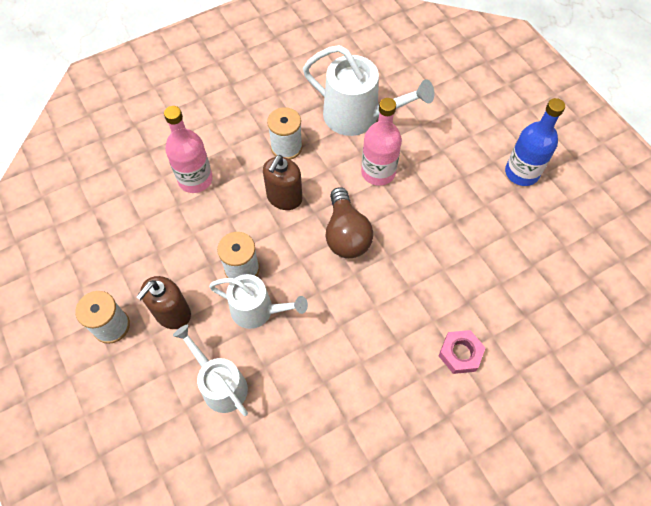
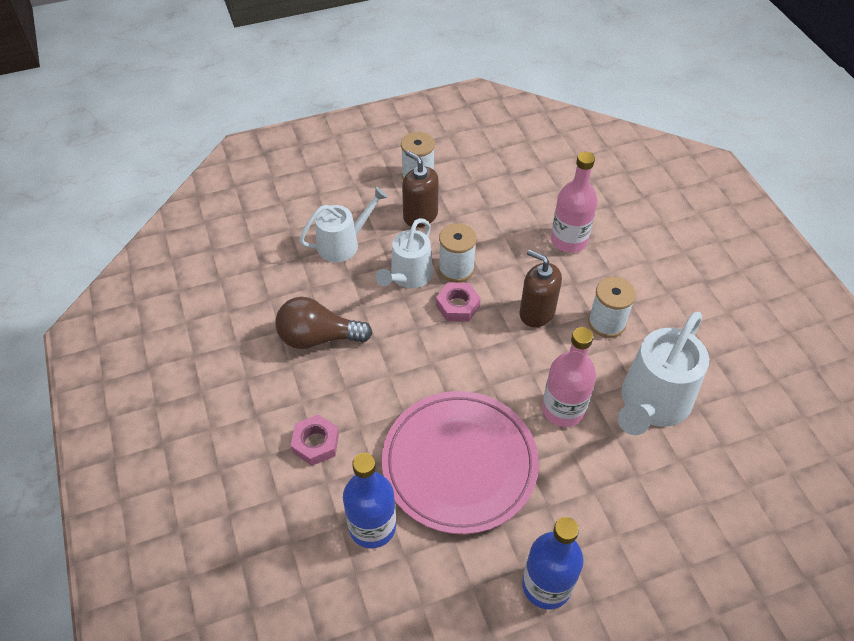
camera: 100 degrees right, 10 degrees down
(287, 261) = (457, 306): none -> pink nut
(346, 234) = (481, 362): brown light bulb -> brown light bulb (318, 338)
(446, 238) = (459, 464): none -> pink plate
(519, 292) = (372, 526): none -> blue bottle

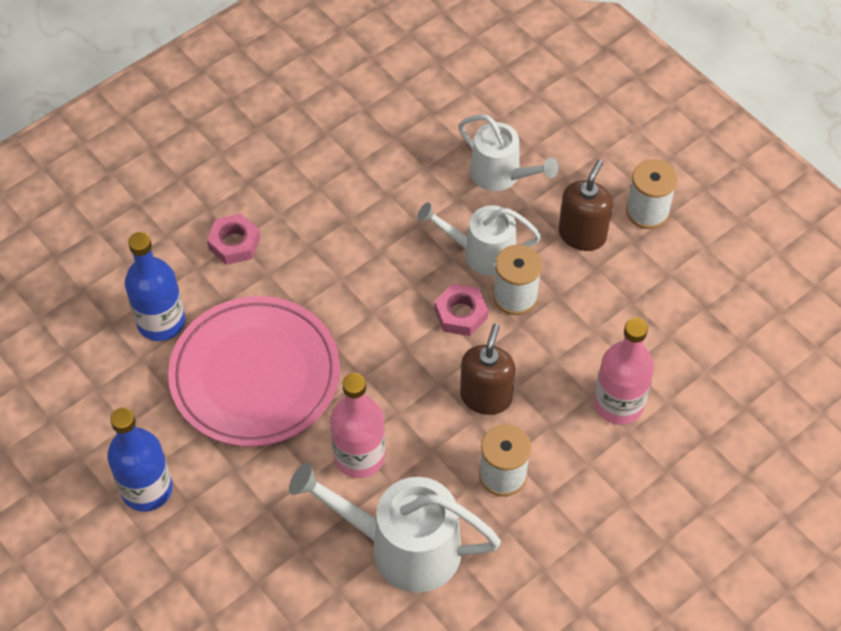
camera: 70 degrees right, 5 degrees up
(318, 338) = (361, 199): brown light bulb -> none

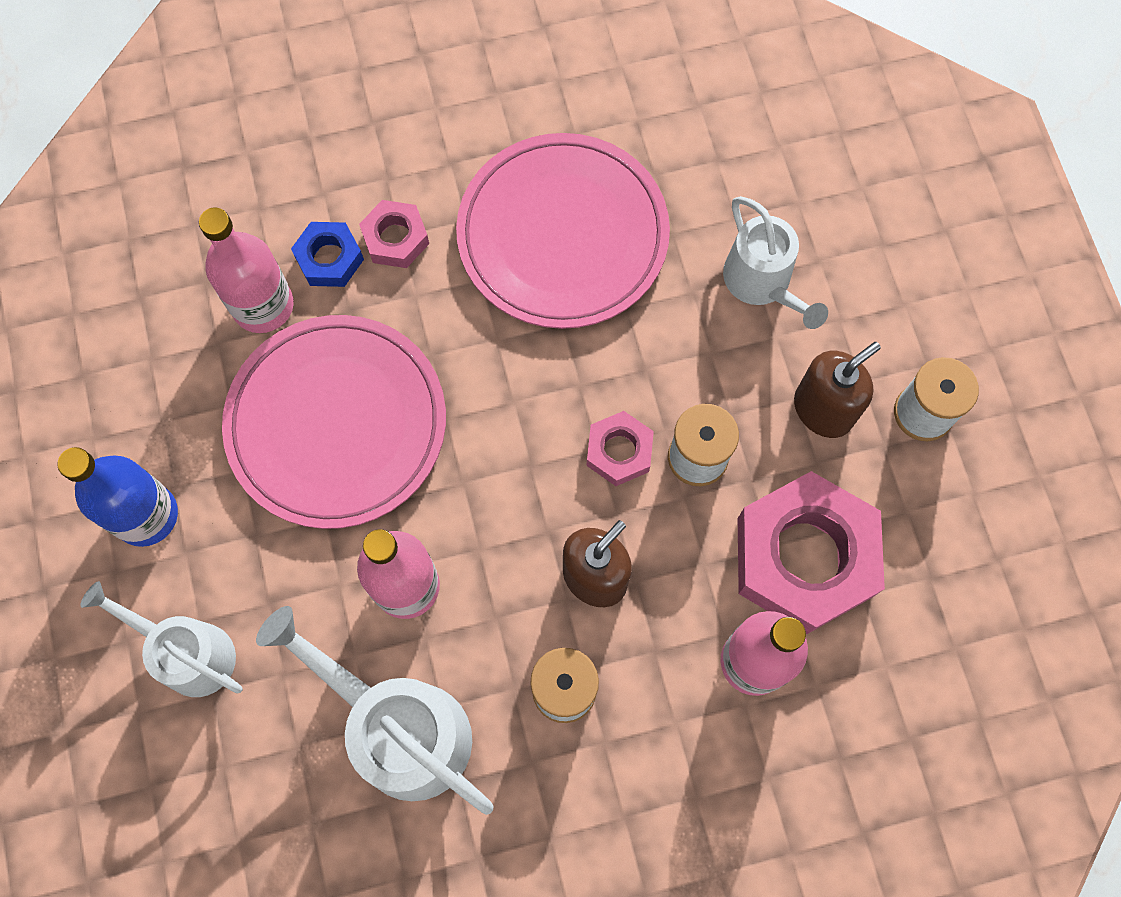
camera: 25 degrees right, 15 degrees up
(161, 322) = (263, 305): blue bottle -> pink bottle
(193, 274) = (329, 258): none -> blue nut
(351, 197) = (563, 235): none -> pink plate
(481, 253) = (684, 379): white watering can -> white watering can (188, 652)
(617, 328) = (804, 557): none -> pink nut

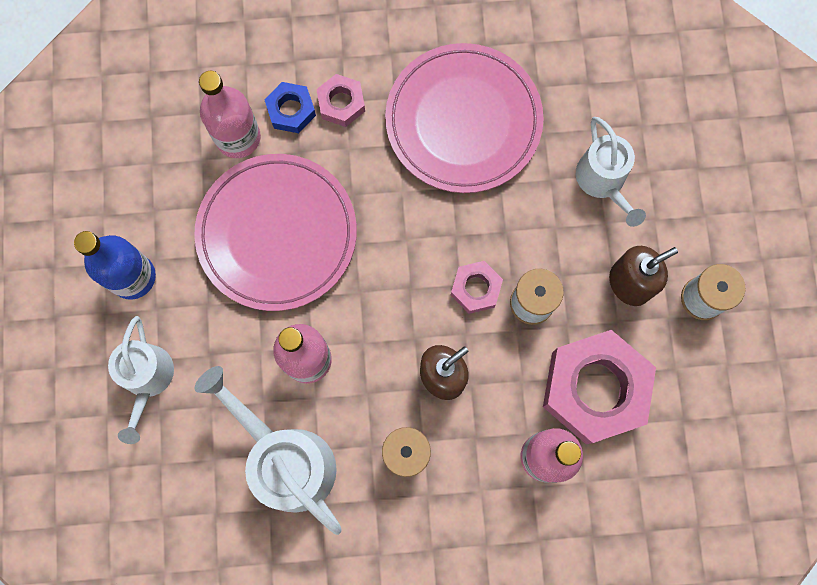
camera: 10 degrees right, 5 degrees up
(188, 652) = (147, 380): white watering can -> white watering can turned 135 degrees counterclockwise

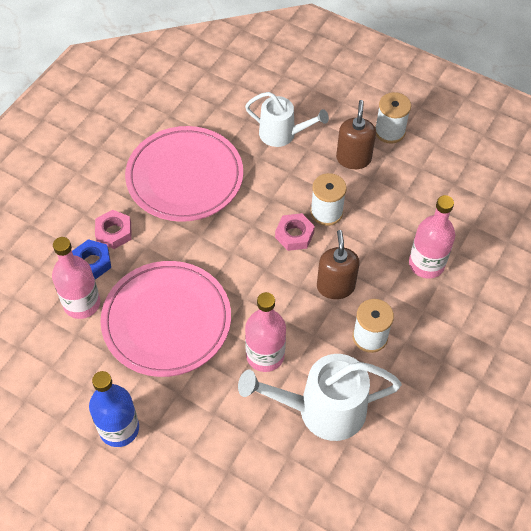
camera: 55 degrees left, 20 degrees down
(147, 380) = (199, 465): white watering can -> none
(595, 388) = (403, 213): pink nut -> none

